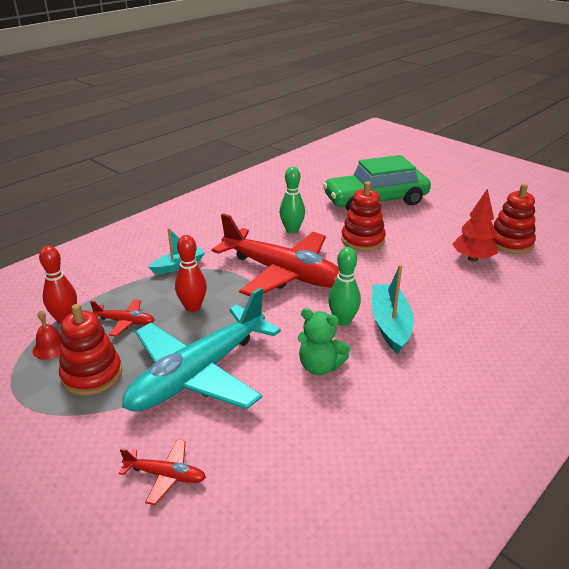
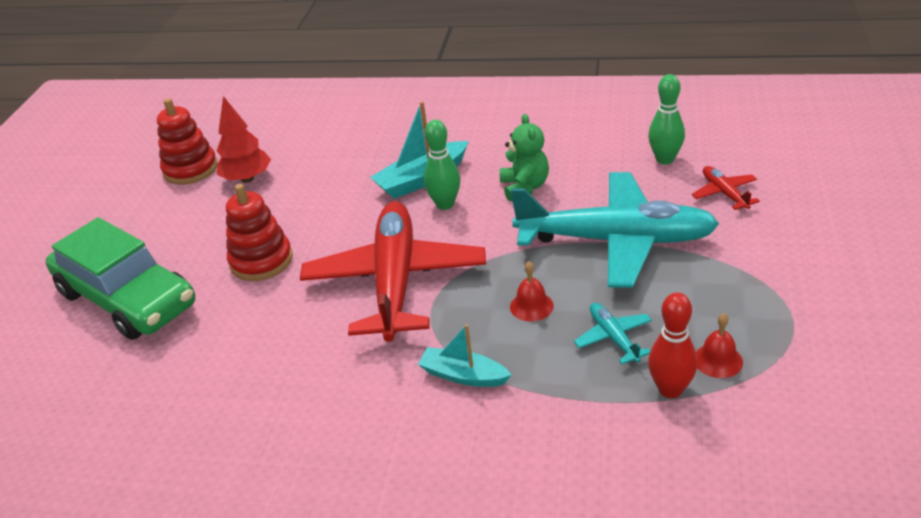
camera: 120 degrees left, 5 degrees up
(92, 375) = (704, 300): red stacking toy -> none
(125, 322) = (613, 338): red plane -> turquoise plane
(193, 307) = (531, 306): red bowling pin -> red bell
(292, 230) = (278, 329): green bowling pin -> green bowling pin (665, 159)

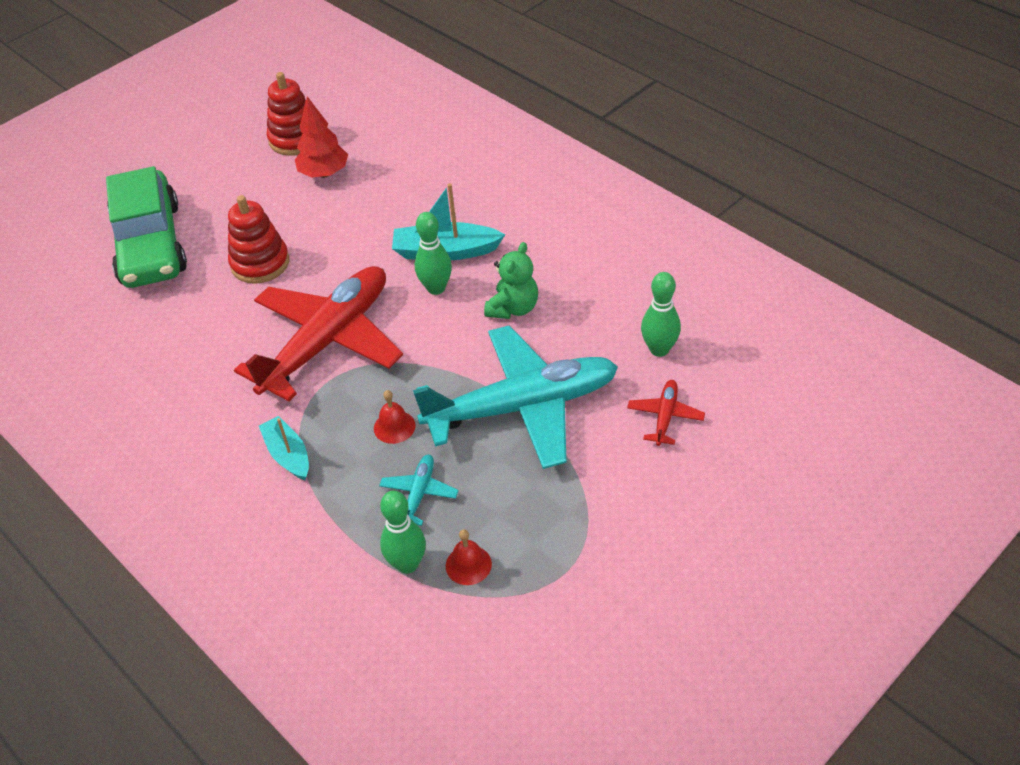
camera: 35 degrees right, 10 degrees up
(615, 240) = (522, 407): turquoise plane -> turquoise plane turned 60 degrees counterclockwise
(670, 389) = (407, 564): red bowling pin -> green bowling pin

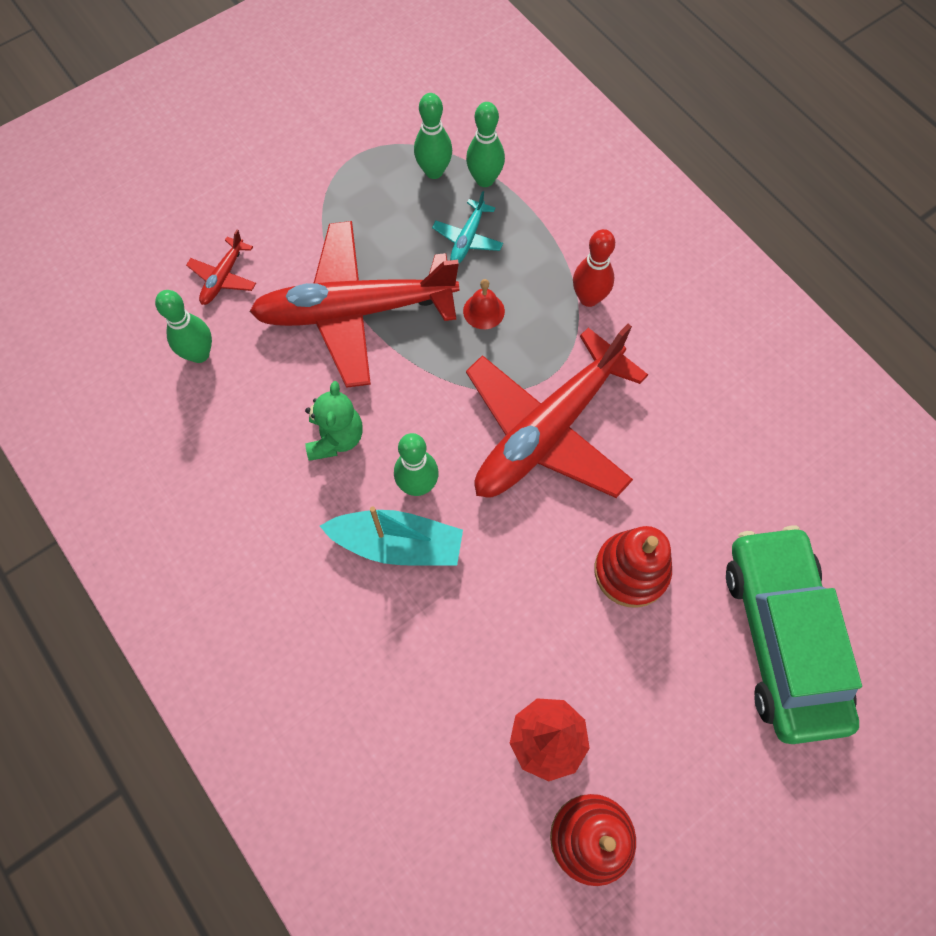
camera: 175 degrees left, 20 degrees up
(288, 454) = (589, 298): turquoise boat -> red bowling pin
(468, 565) = (434, 171): red bell -> green bowling pin
(513, 308) = (336, 438): green teddy bear -> green teddy bear turned 150 degrees clockwise
(522, 407) = (355, 311): turquoise plane -> red plane

